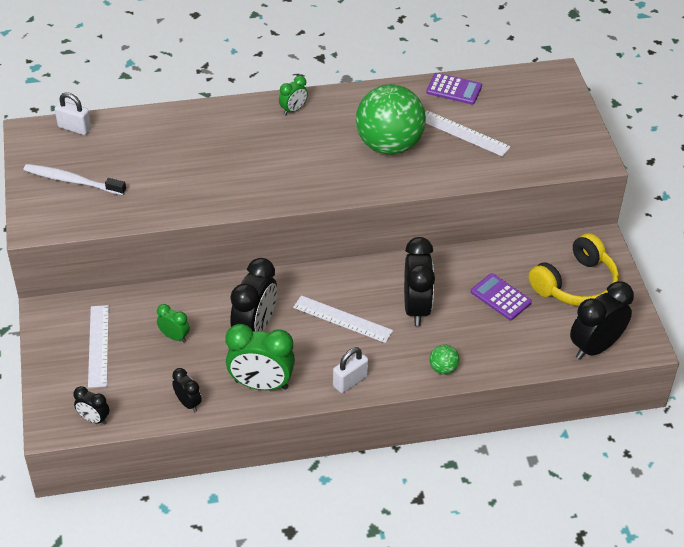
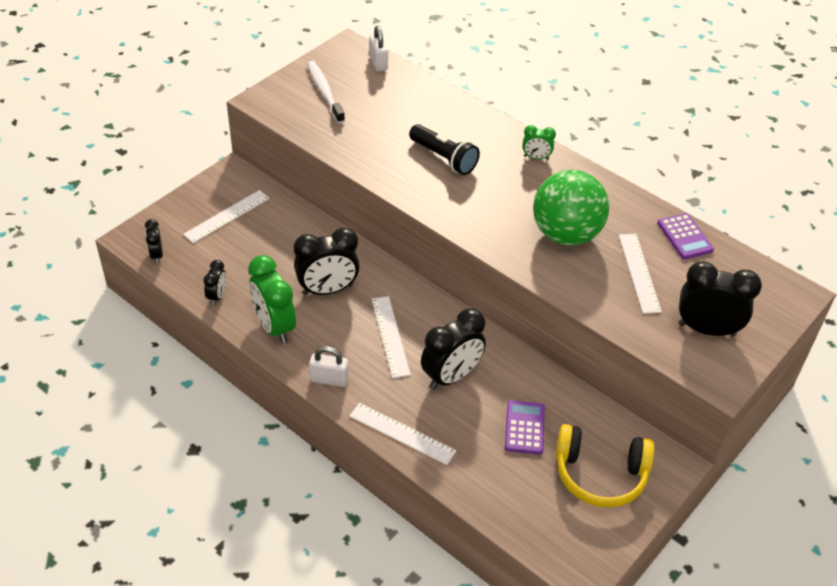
camera: 50 degrees right, 0 degrees up
(174, 337) = (274, 250): green clock -> none
(236, 159) = (444, 158): none -> black flashlight
(443, 368) = (402, 433): green ball -> white ruler
(595, 347) = (538, 533): black clock -> black clock (706, 329)

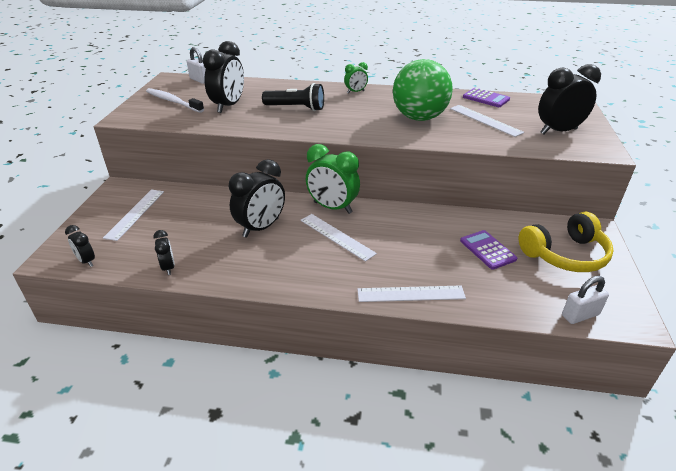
camera: 30 degrees left, 10 degrees down
(274, 327) = (238, 268): green clock -> green clock (332, 207)
(329, 379) = (317, 284): white padlock -> white padlock (580, 315)
(451, 376) = (405, 242): black clock -> black clock (228, 106)

